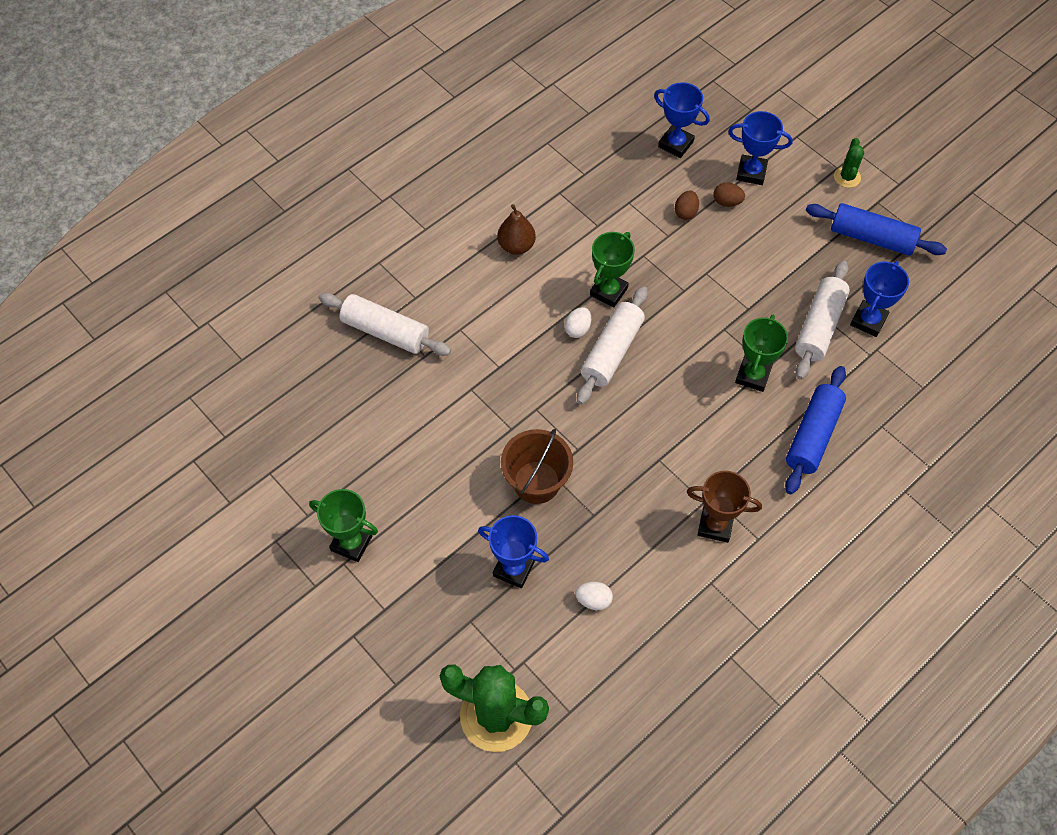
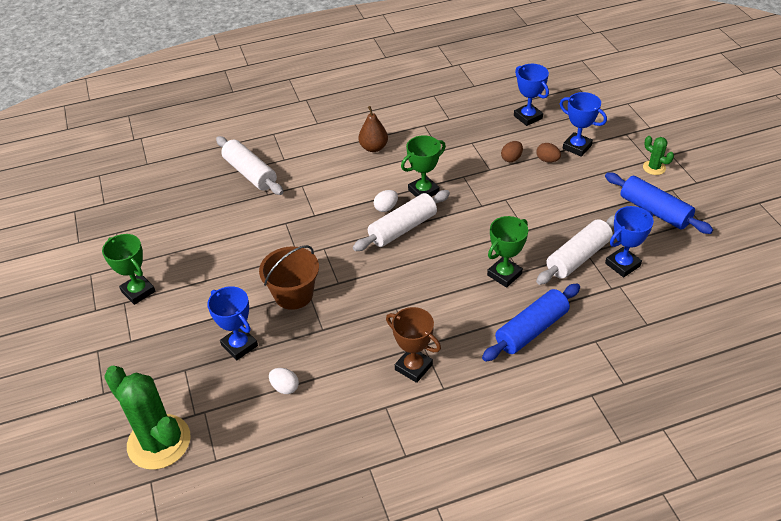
camera: 25 degrees right, 15 degrees down
(847, 177) = (654, 168): green cactus -> green cactus turned 75 degrees counterclockwise

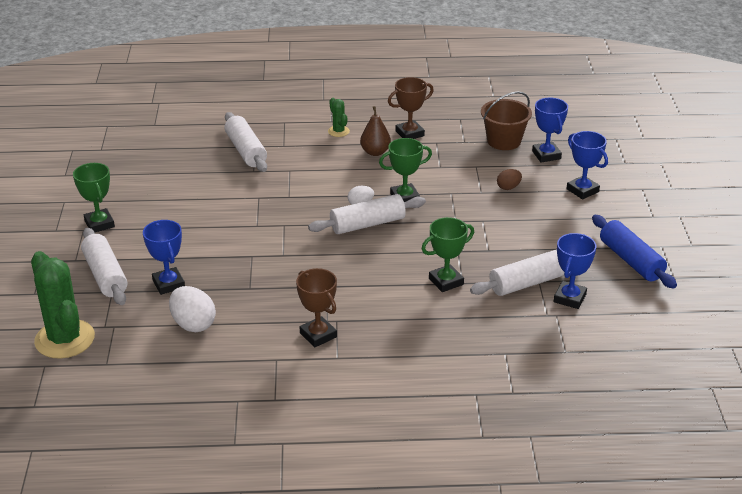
camera: 15 degrees right, 10 degrees down
(170, 351) = (105, 275): none -> white rolling pin
(285, 387) = (193, 324): white egg -> white egg, size x1.76
(293, 294) = (237, 255): brown bucket -> brown bucket (504, 141)
(396, 121) = (409, 133): none -> brown trophy
(531, 329) = (447, 331): blue rolling pin -> none
(547, 160) = (545, 196): brown egg -> none
(622, 264) = (569, 298): blue trophy -> blue trophy turned 45 degrees counterclockwise
(654, 168) = (653, 224): green cactus -> green cactus (338, 131)

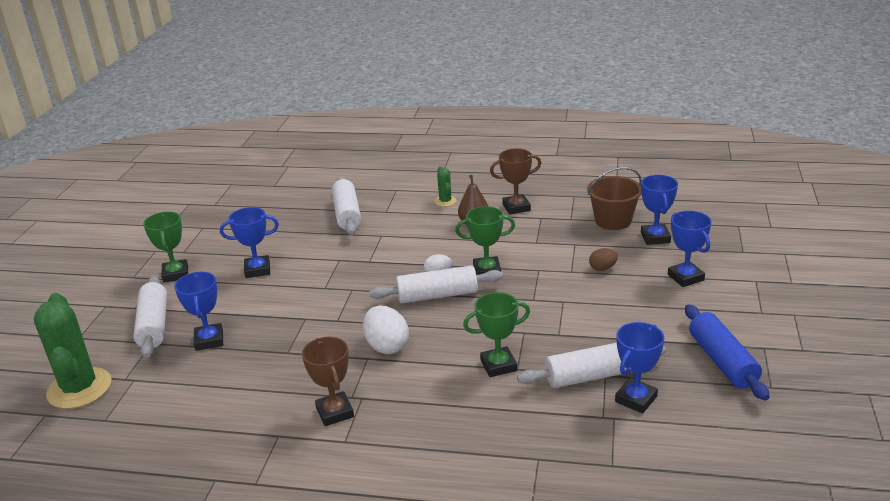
camera: 15 degrees right, 5 degrees down
(182, 213) = (257, 270): none -> blue trophy
(193, 324) = (212, 386): white egg -> white egg (387, 346)

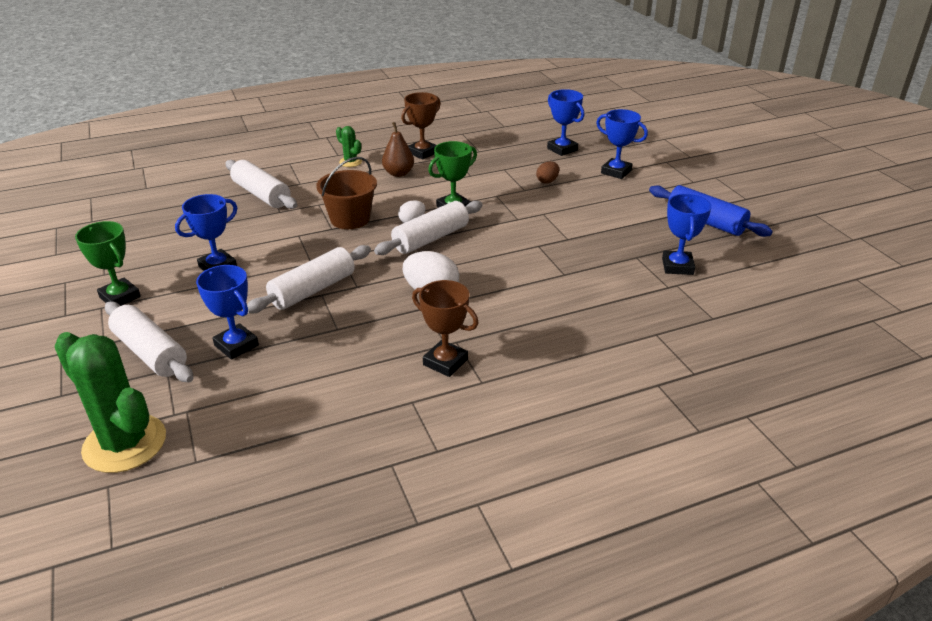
camera: 35 degrees left, 5 degrees up
(498, 365) = (547, 276): green trophy -> none
(592, 376) = (627, 261): white rolling pin -> white rolling pin (313, 290)
(613, 220) = (515, 144): brown bucket -> brown bucket (350, 219)

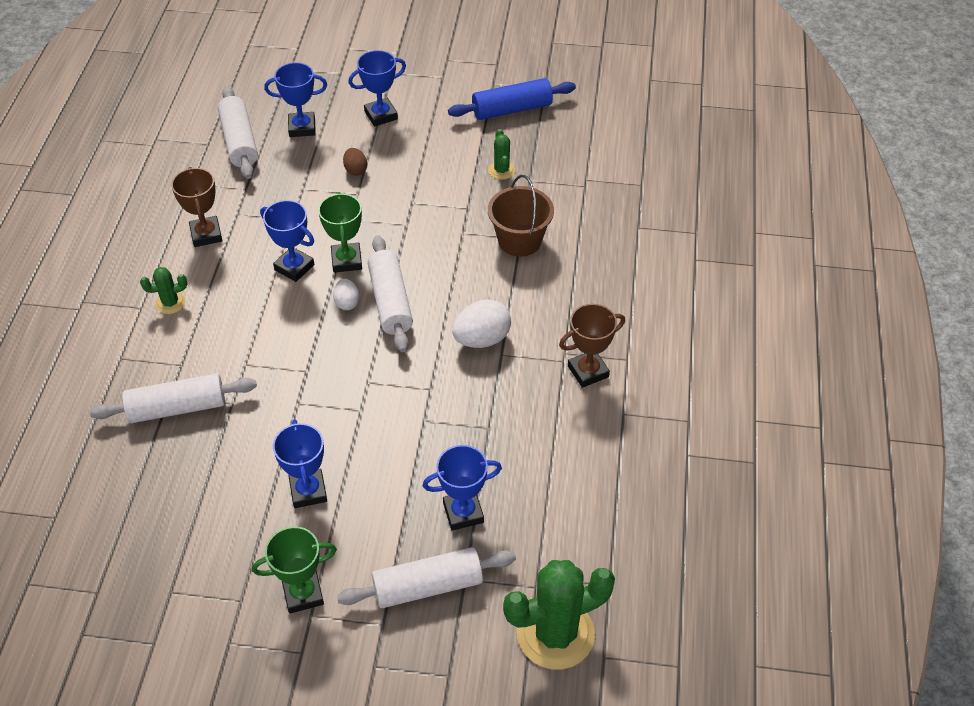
camera: 60 degrees left, 15 degrees up
(313, 290) = (413, 425): white rolling pin -> white rolling pin (239, 141)
(350, 219) = (300, 349): brown bucket -> brown bucket (519, 240)
(398, 173) = (236, 273): brown pear -> none
(629, 240) = (501, 170): none -> green cactus
(677, 266) = (562, 164): blue trophy -> blue trophy (294, 267)

